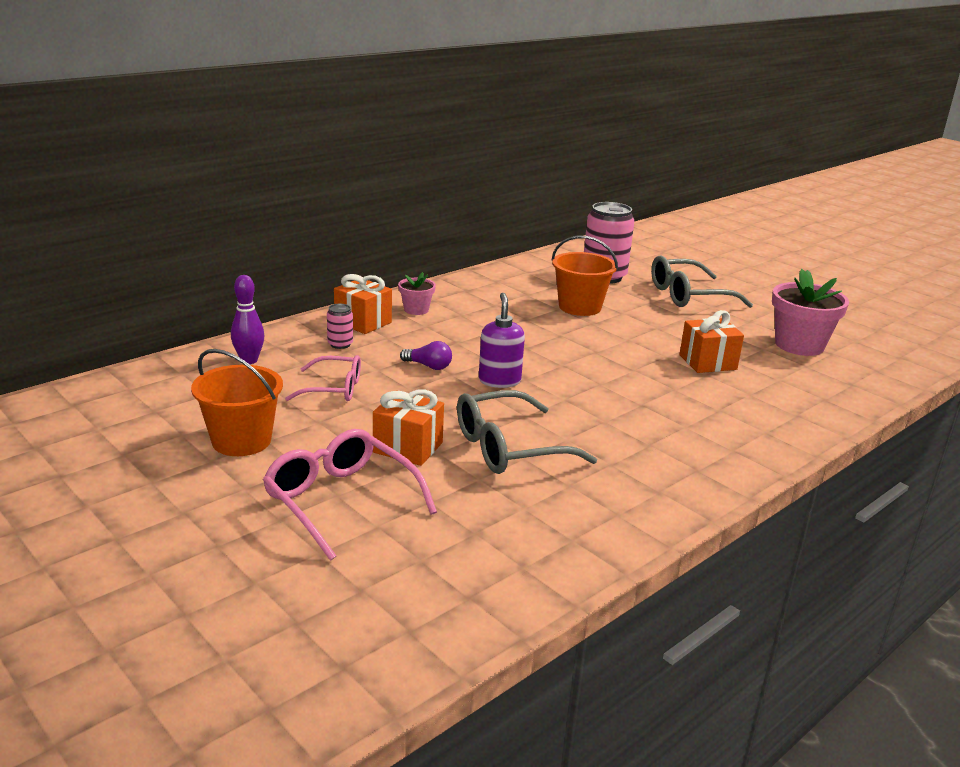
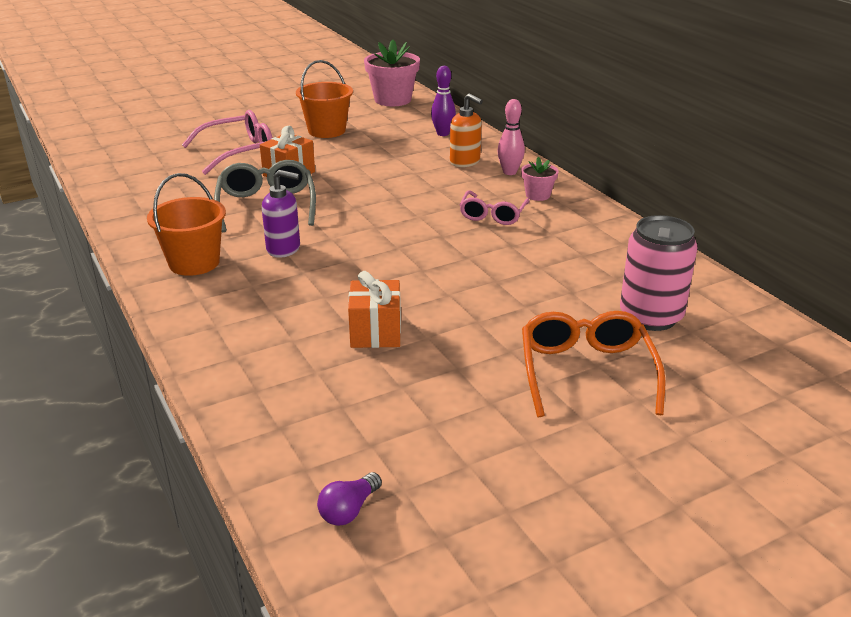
camera: 105 degrees right, 5 degrees up
(334, 388) = (387, 157): pink glasses -> pink glasses (493, 215)
(340, 344) = (465, 162): pink can -> orange soap dispenser
(363, 322) = (509, 172): orange gift -> pink bowling pin
(428, 366) = (414, 190): purple light bulb -> purple light bulb (349, 510)
(499, 381) = (376, 215): purple soap dispenser -> purple soap dispenser (284, 249)
(580, 307) = (543, 281): orange bucket -> orange bucket (194, 263)
(688, 295) = (586, 372): grey glasses -> orange glasses
(799, 345) = (402, 422): pink flower pot -> pink flower pot (392, 100)

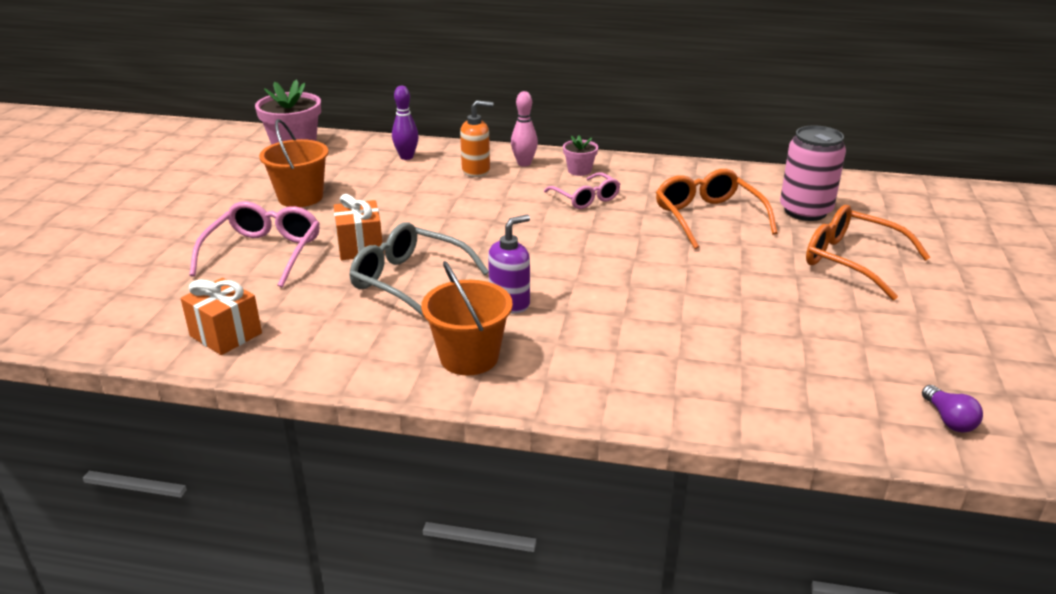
camera: 50 degrees left, 0 degrees up
(375, 332) = (710, 315): orange gift -> orange gift (226, 334)
(550, 275) = (708, 217): none -> orange glasses

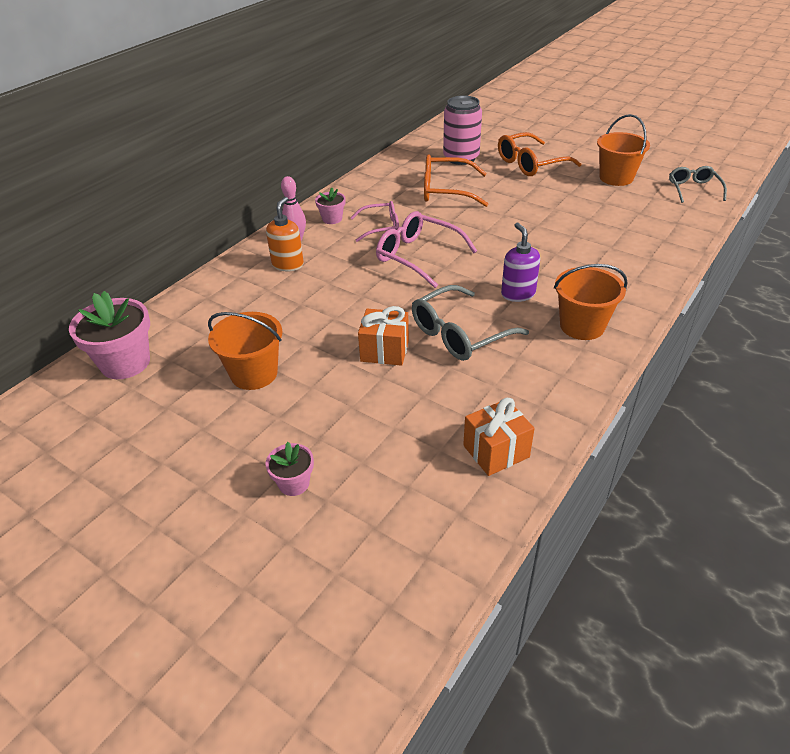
camera: 65 degrees left, 10 degrees up
(166, 246) = (294, 483): none -> pink flower pot
(264, 253) = (357, 412): pink glasses -> pink glasses (418, 256)
(406, 157) = (223, 295): purple bowling pin -> none
(896, 337) = (616, 178): none -> orange bucket
(949, 420) = (693, 189): purple light bulb -> grey glasses

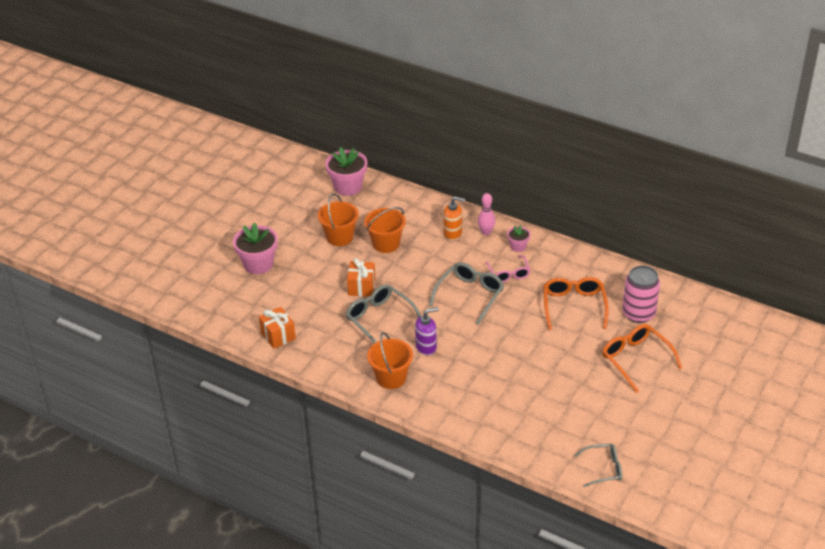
camera: 85 degrees right, 0 degrees up
(294, 483) = (258, 264): pink flower pot -> pink flower pot, size x1.89
(418, 256) = (470, 295): pink glasses -> grey glasses
(616, 178) = (618, 417): orange bucket -> orange bucket (386, 244)

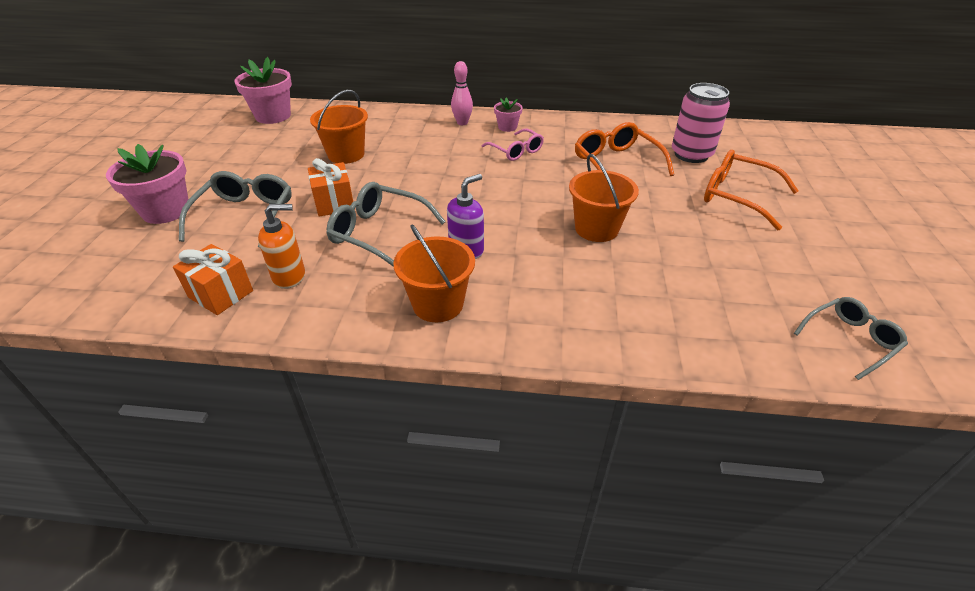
camera: 25 degrees left, 0 degrees up
(339, 237) = (280, 160): orange bucket -> orange bucket (596, 229)
(453, 233) = (424, 130): orange soap dispenser -> orange soap dispenser (289, 276)
(470, 295) = (485, 180): grey glasses -> grey glasses (245, 216)

